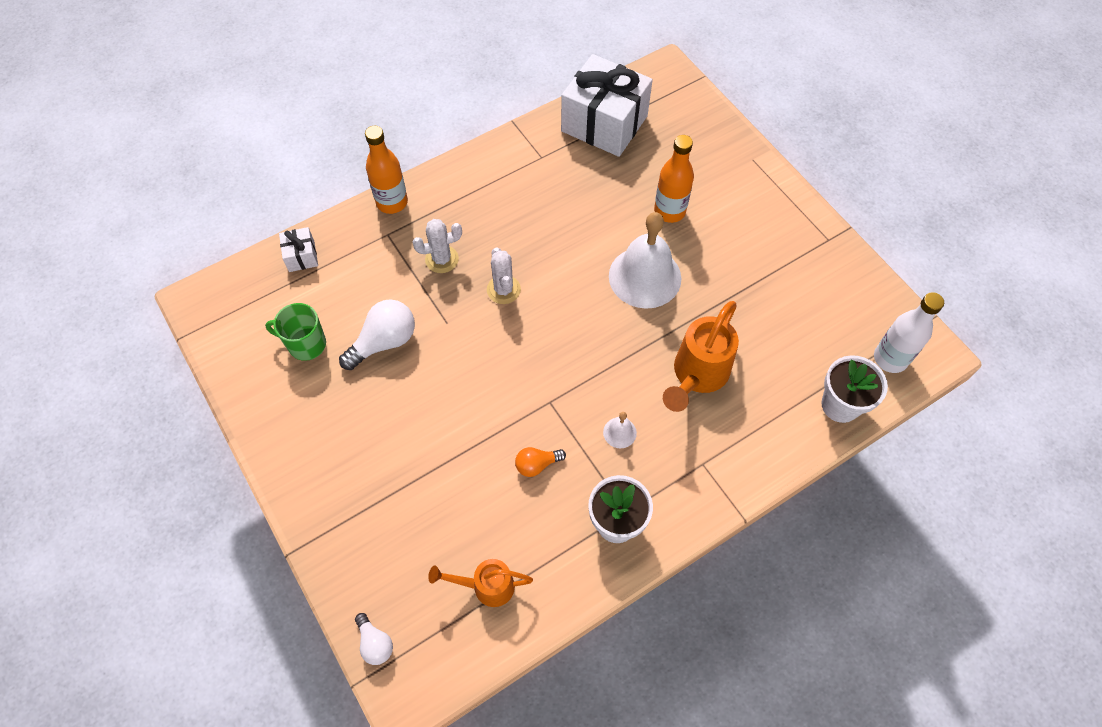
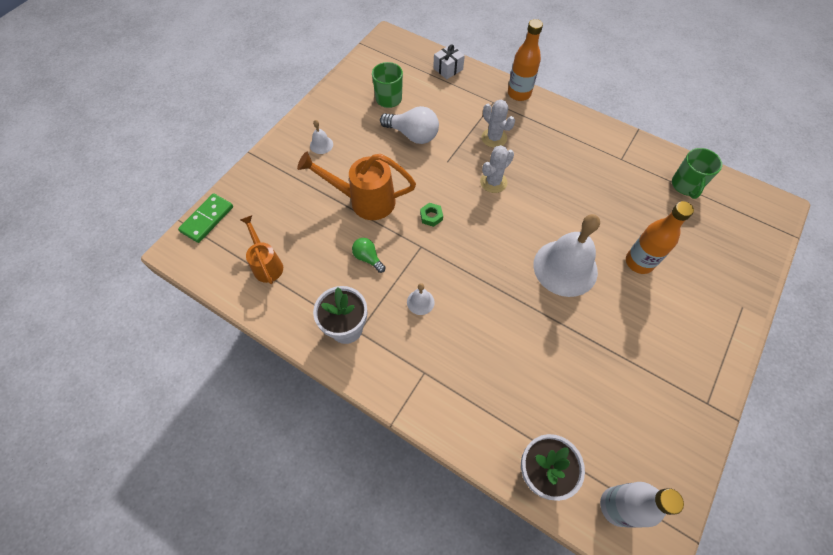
camera: 65 degrees right, 0 degrees up
(334, 455) = (321, 145): none -> white bell
(375, 643) = (207, 219): white light bulb -> green domino
(515, 374) = (431, 216): none -> green nut
(537, 465) = (368, 258): orange light bulb -> green light bulb
(604, 123) = (685, 185): white gift -> green mug
(696, 376) = (499, 339): orange watering can -> orange watering can (364, 201)

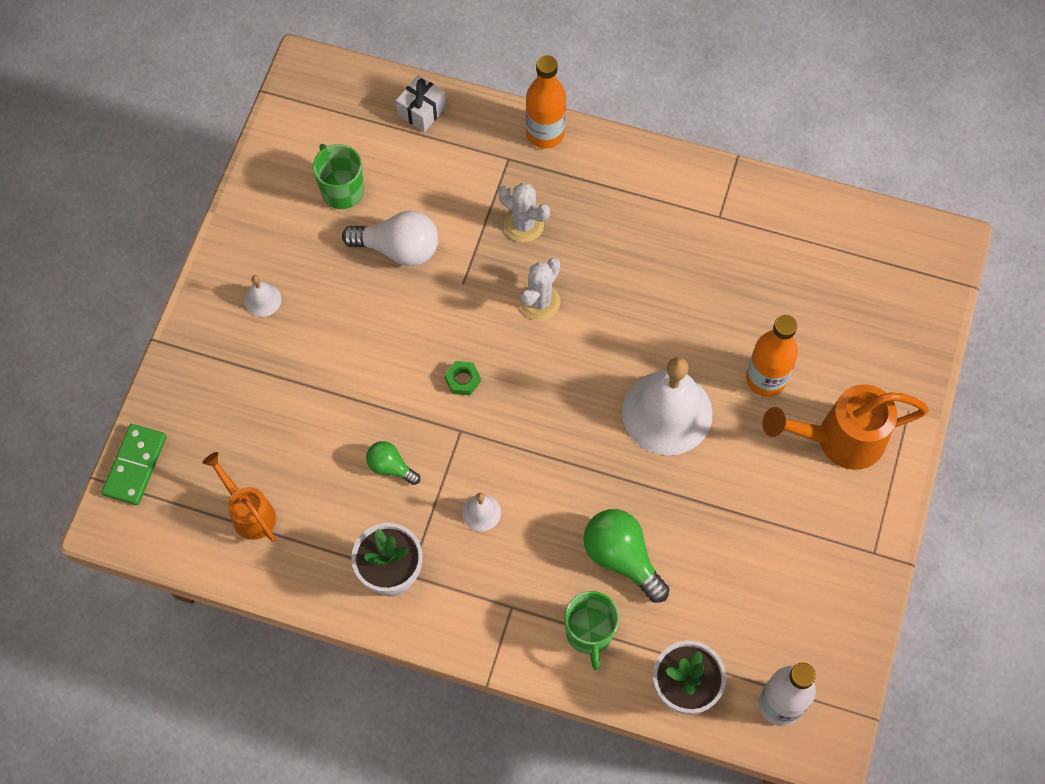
camera: 15 degrees left, 5 degrees up
(364, 201) = (358, 379): orange watering can -> orange watering can (838, 439)
(513, 358) = (621, 558): none -> green light bulb
(685, 185) = (816, 240): green mug -> green mug (589, 633)

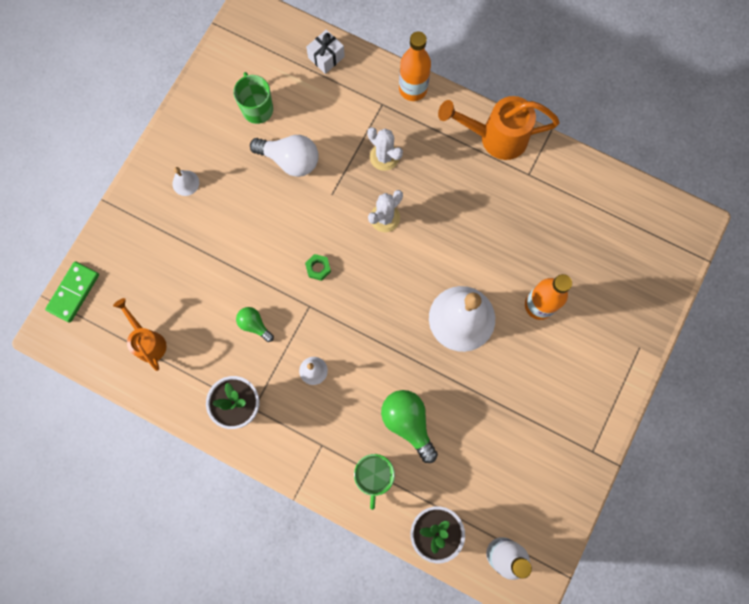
camera: 10 degrees right, 10 degrees up
(838, 439) = (583, 361): orange watering can -> orange watering can (495, 137)

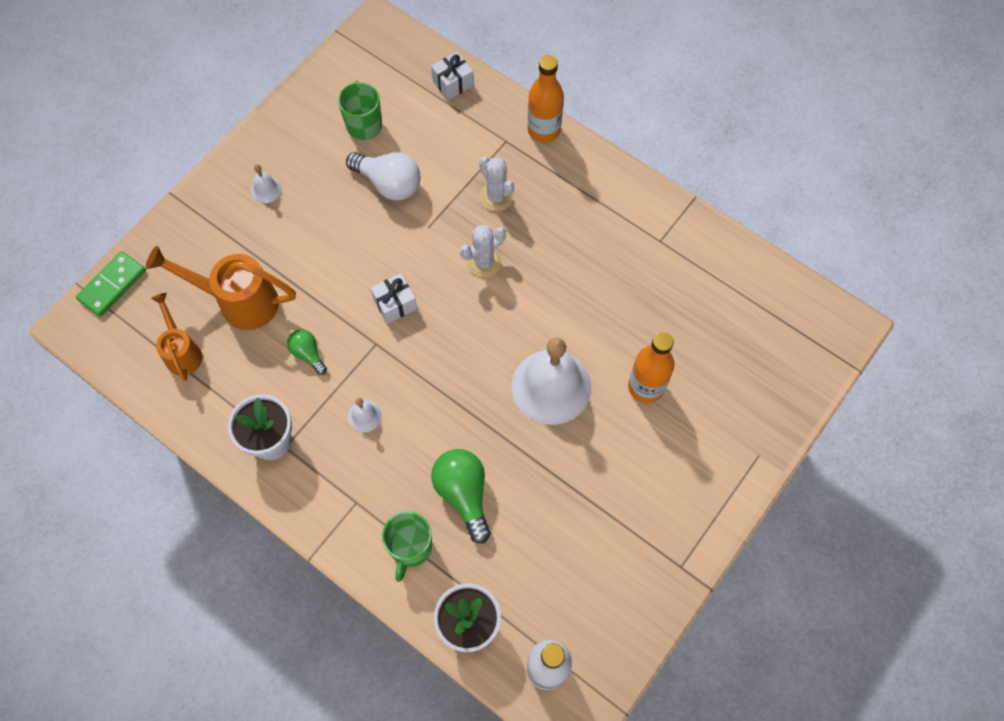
camera: 10 degrees right, 10 degrees down
(318, 268) = (395, 304): green nut -> white gift
(495, 137) = (628, 195): orange watering can -> orange watering can (238, 301)

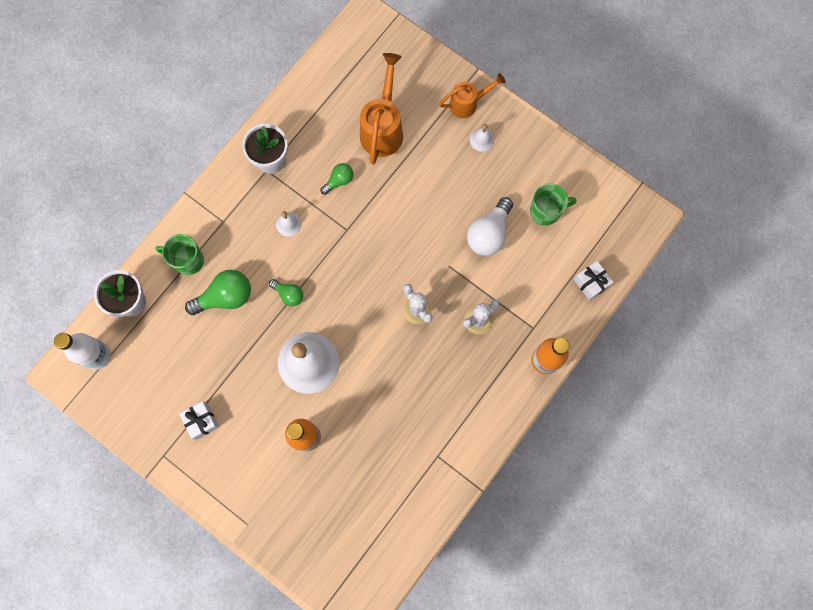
camera: 90 degrees right, 10 degrees up
(112, 285) = (397, 38): green domino -> none
(182, 351) = (342, 92): orange watering can -> orange watering can (468, 103)
(395, 304) = (380, 242): white gift -> white gift (202, 421)
(461, 413) = (289, 294): none -> green light bulb

